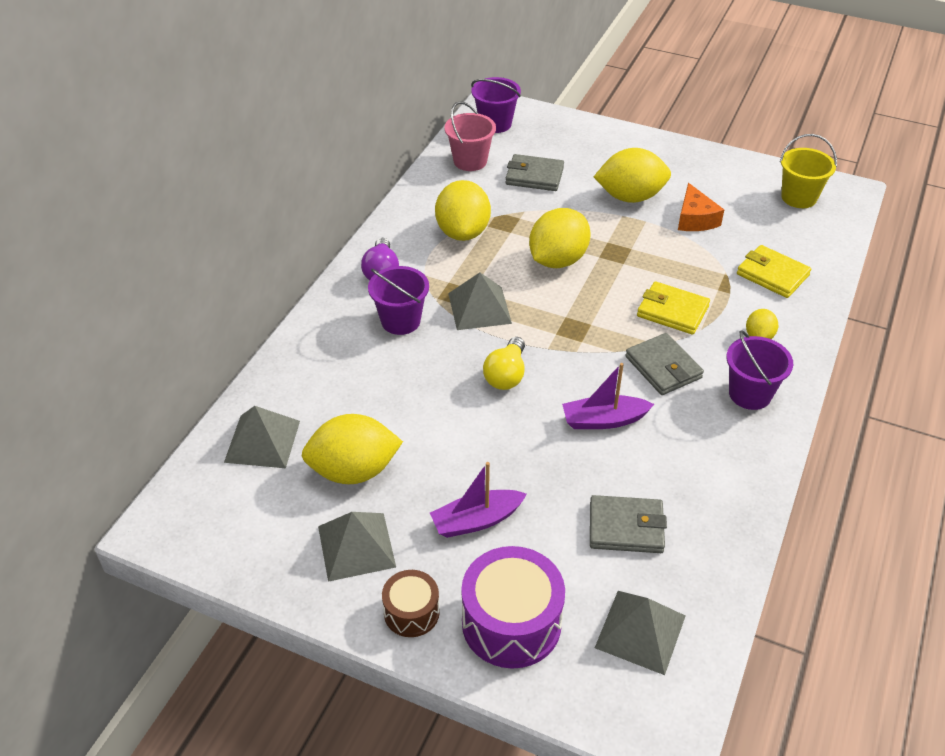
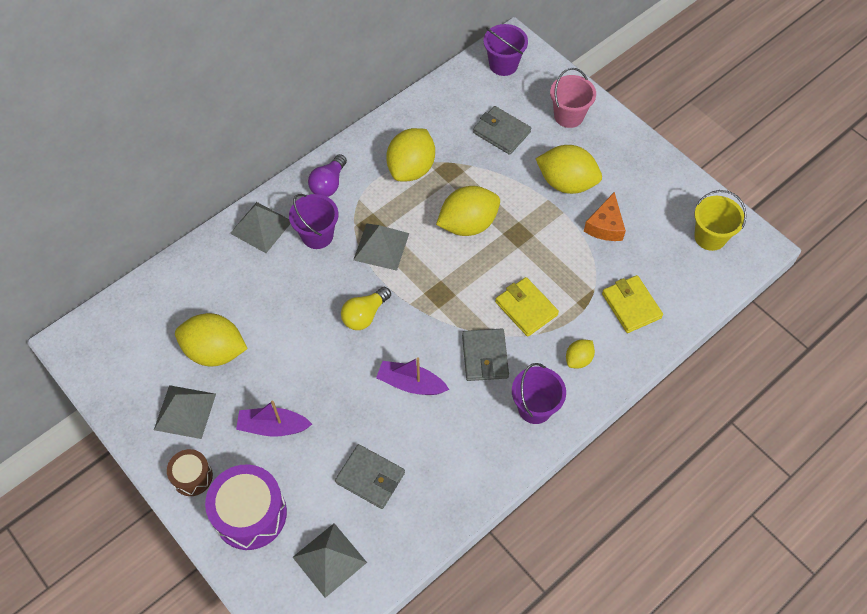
camera: 25 degrees right, 15 degrees up
(262, 441) = (168, 301): grey pyramid -> grey pyramid (261, 227)
(470, 161) = (459, 98): pink bucket -> pink bucket (568, 116)

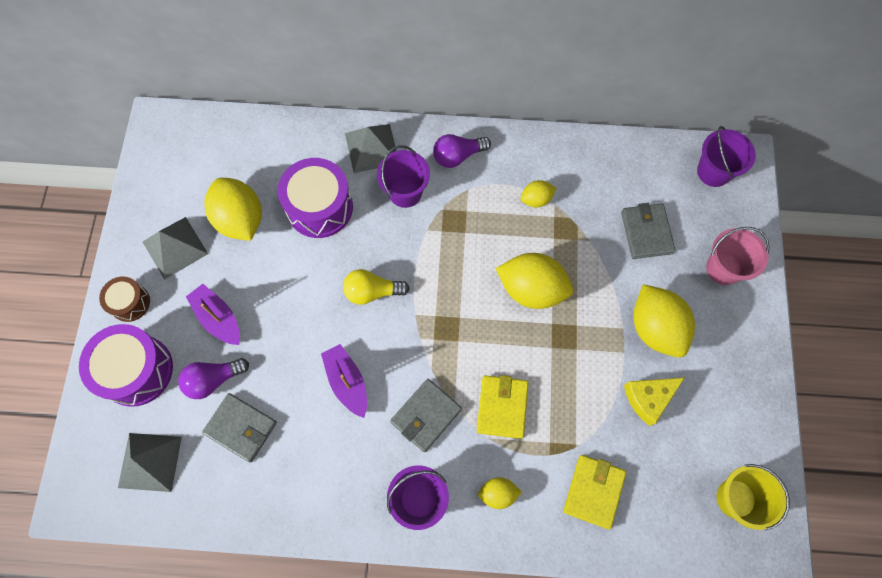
camera: 45 degrees right, 10 degrees up
(266, 294) = (319, 207): none -> purple drum
(315, 467) = (213, 380): none -> purple light bulb
(370, 478) = (241, 428): grey wallet -> grey wallet turned 45 degrees counterclockwise
(381, 246) = (443, 246): grey pyramid -> none
(411, 168) = (536, 199): yellow lemon -> yellow lemon, size x0.51
(605, 225) = (648, 398): orange cheese -> yellow cheese

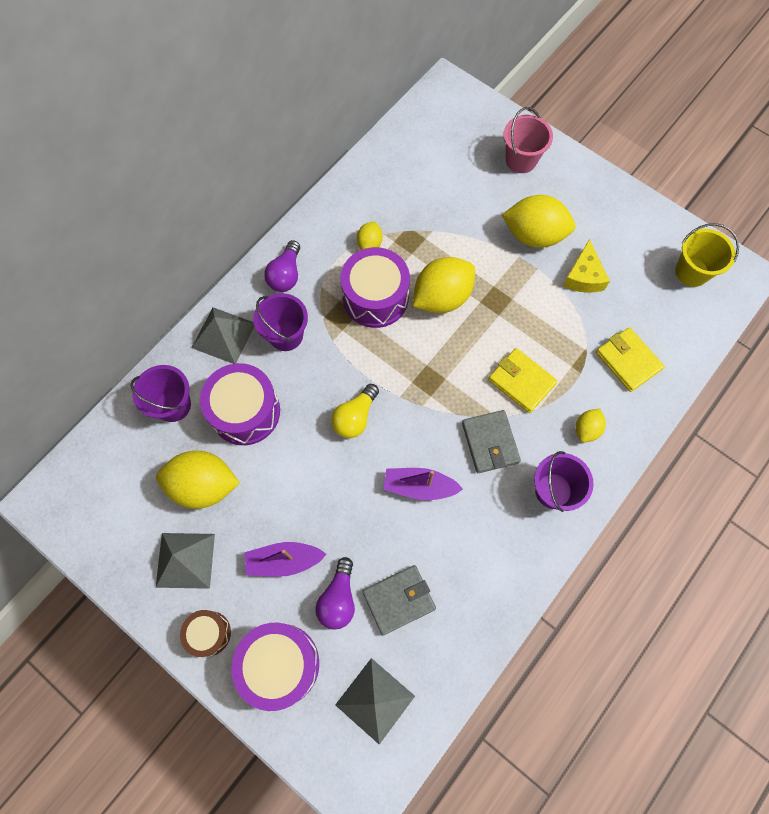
camera: 55 degrees left, 0 degrees up
(490, 237) = (375, 297): none -> purple drum
(646, 232) = (455, 189): grey wallet -> none
(713, 172) = (442, 112): purple bucket -> purple bucket (173, 405)

